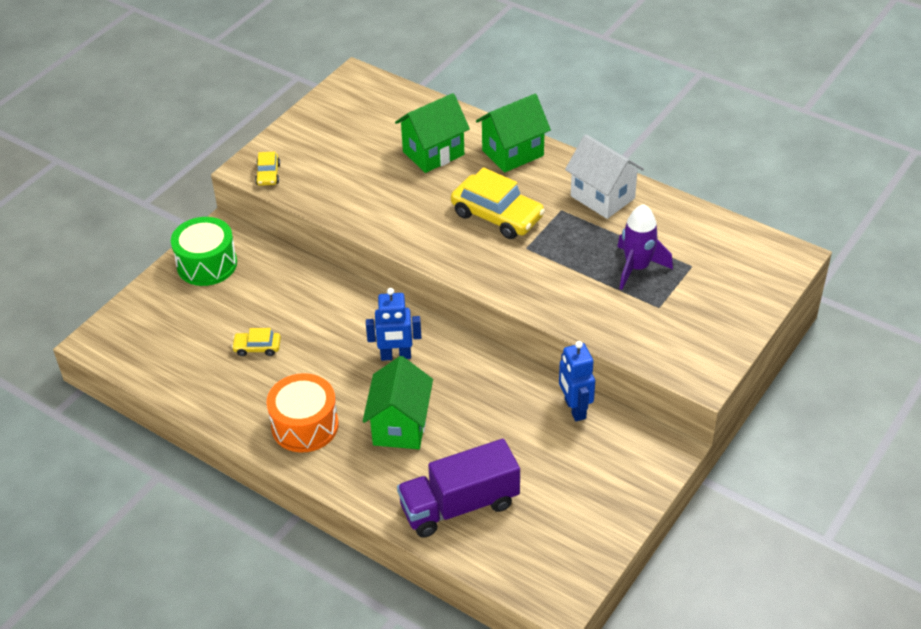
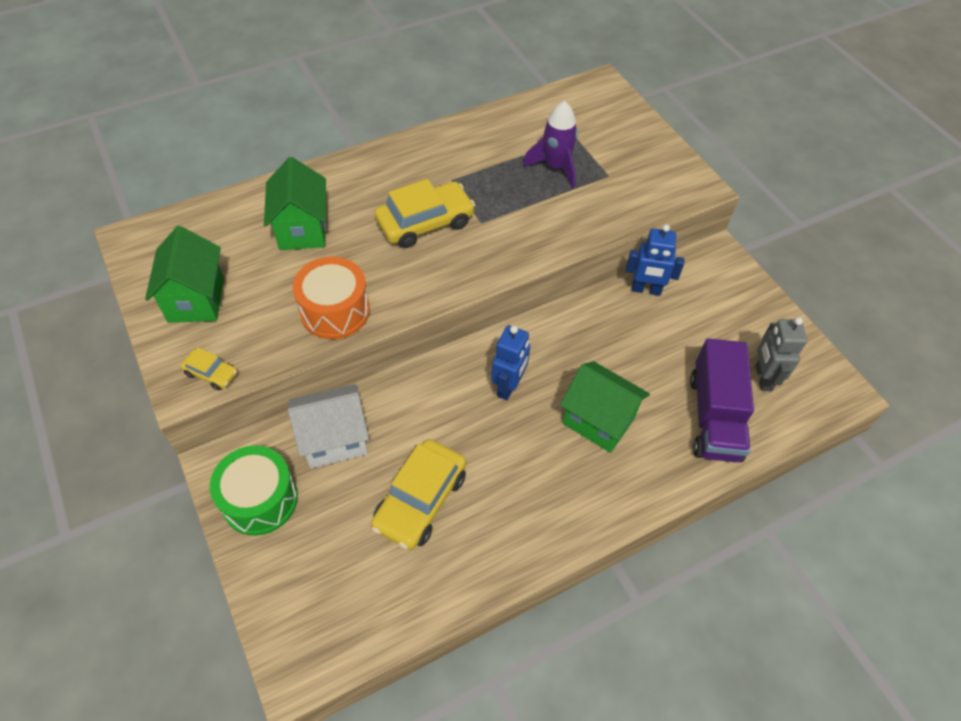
camera: 65 degrees left, 10 degrees up
(257, 347) = (420, 500): yellow car -> yellow car, size x2.01
(305, 425) = (554, 500): orange drum -> orange drum (335, 311)
(512, 153) = (352, 177): green house -> green house (196, 299)
(531, 529) = (763, 378): none -> grey robot
(602, 197) = (456, 149): white house -> white house (334, 440)

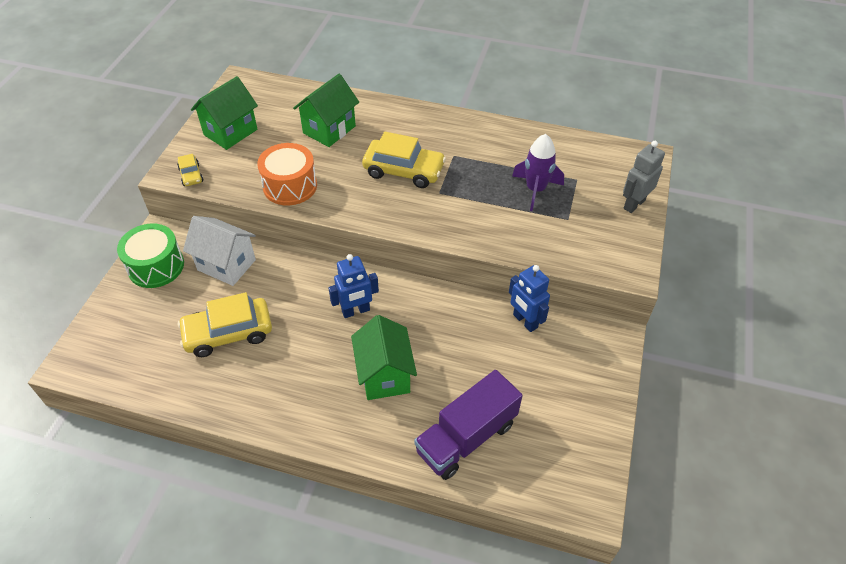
camera: 45 degrees right, 5 degrees down
(763, 378) = (537, 443): grey robot -> grey robot (634, 204)

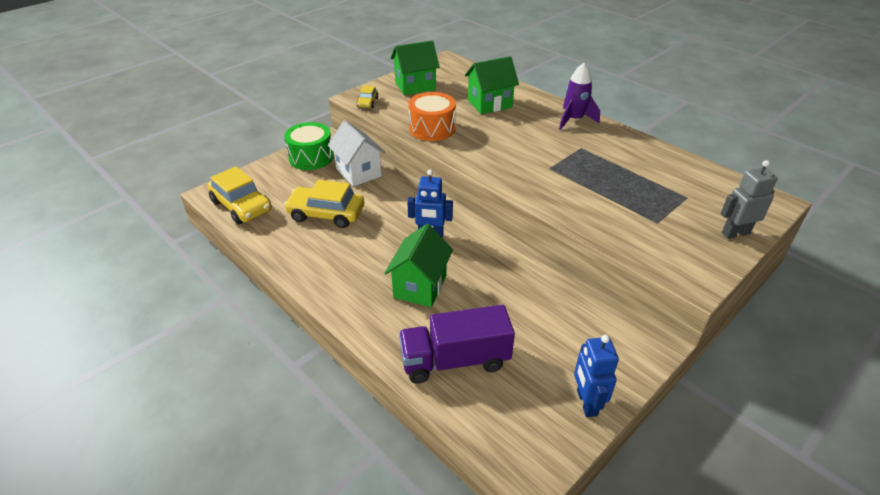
camera: 30 degrees right, 10 degrees down
(404, 170) = (530, 145): yellow car -> yellow car (241, 206)
(525, 321) = (572, 296): blue robot -> blue robot (586, 403)
(535, 190) = (640, 192): purple rocket -> purple rocket (574, 120)

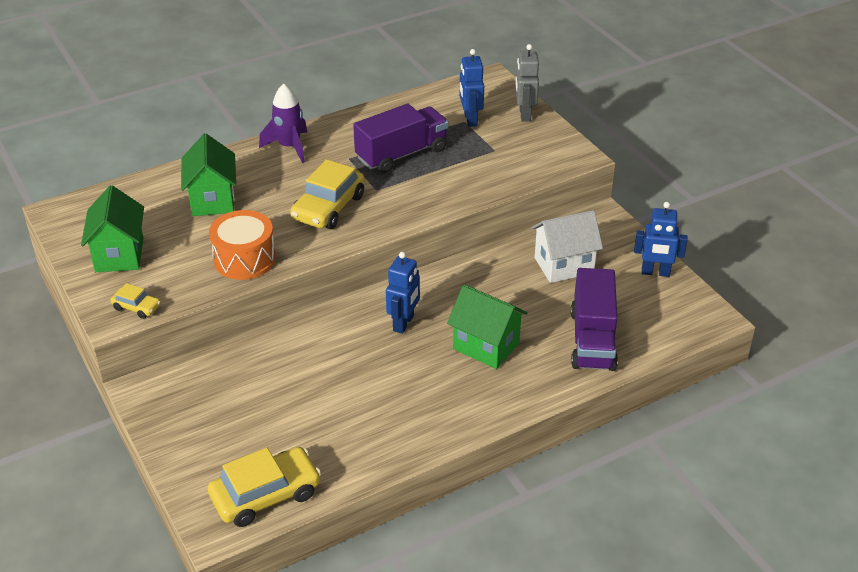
camera: 75 degrees left, 0 degrees up
(311, 157) = (179, 412): green drum -> none
(326, 214) = (324, 408): yellow car -> yellow car (328, 207)
(358, 172) = (245, 367): white house -> white house (564, 265)
(607, 172) = (401, 154): none -> purple truck
(693, 200) = (470, 119): none -> blue robot

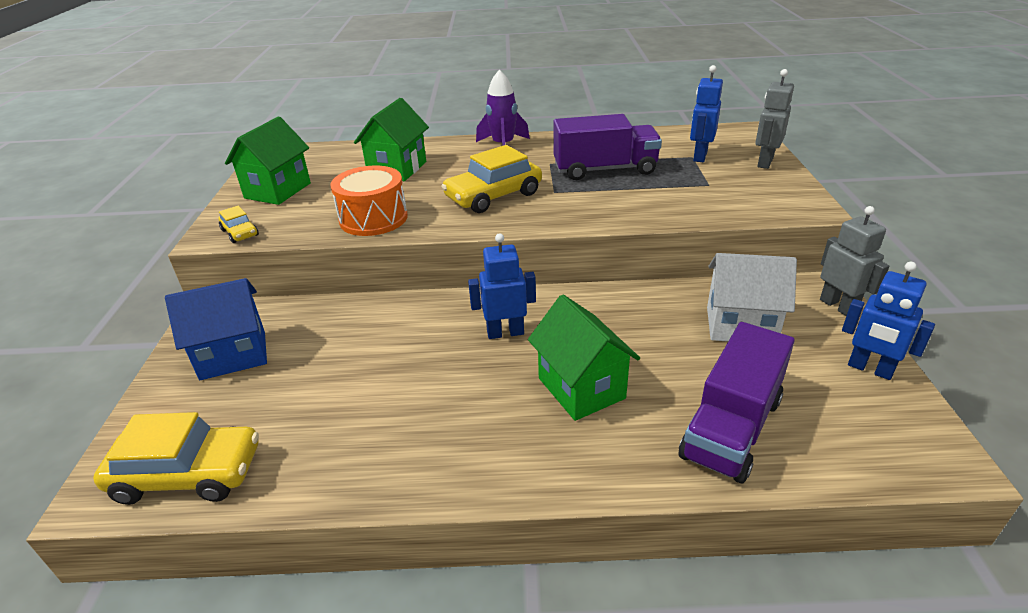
camera: 30 degrees right, 5 degrees down
(204, 411) = (233, 355): none -> blue house
(404, 323) = (505, 332): blue robot -> blue robot turned 150 degrees counterclockwise
(619, 230) = (838, 306): none -> grey robot

